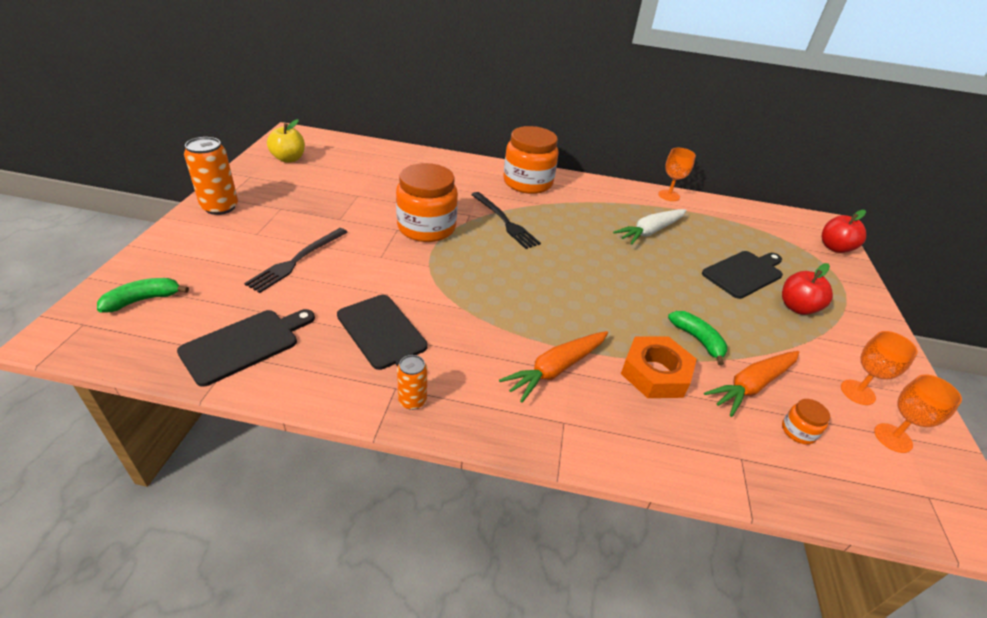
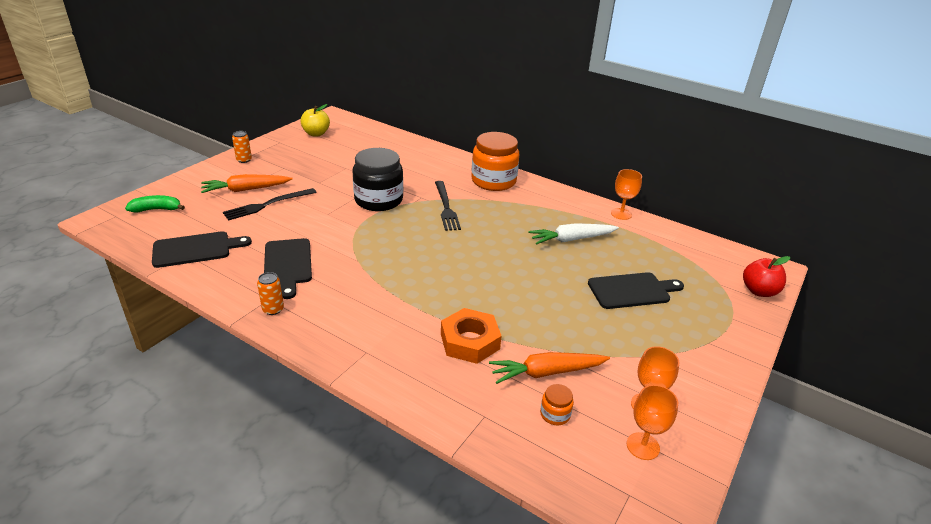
camera: 25 degrees right, 5 degrees down
(220, 207) = (244, 160): orange can -> orange can, size x0.56
(426, 227) = (378, 200): orange jar -> black jar
(556, 369) = (392, 318): orange carrot -> orange carrot (246, 189)
(697, 340) = (531, 328): green banana -> none
(797, 307) = (658, 329): red apple -> none

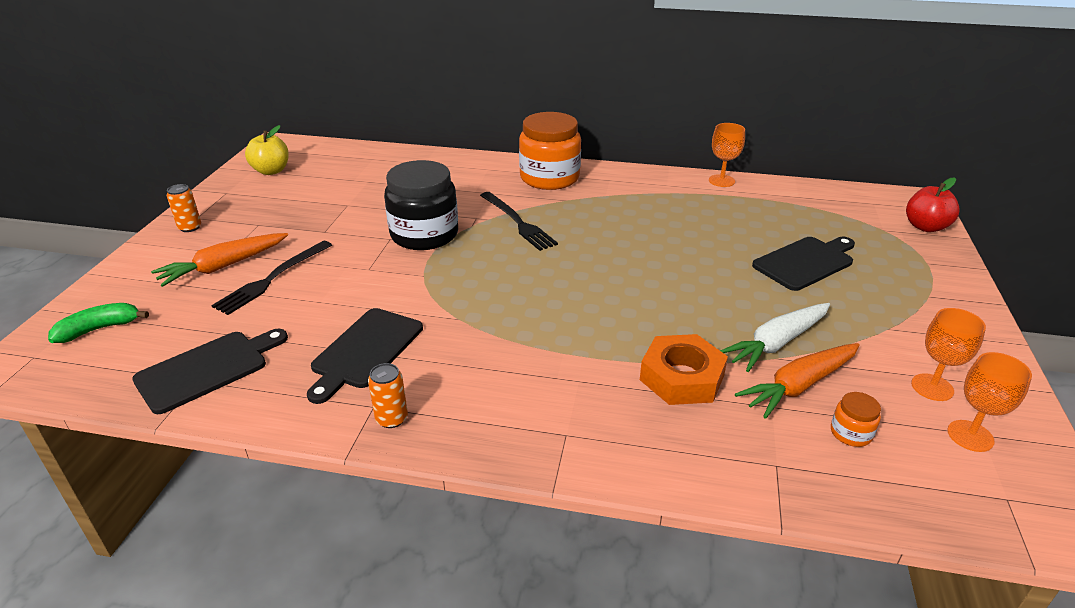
camera: 20 degrees left, 0 degrees up
(288, 264) = (365, 351): black cutting board -> black cutting board turned 60 degrees clockwise
(572, 239) = (694, 222): white carrot -> white carrot (777, 343)

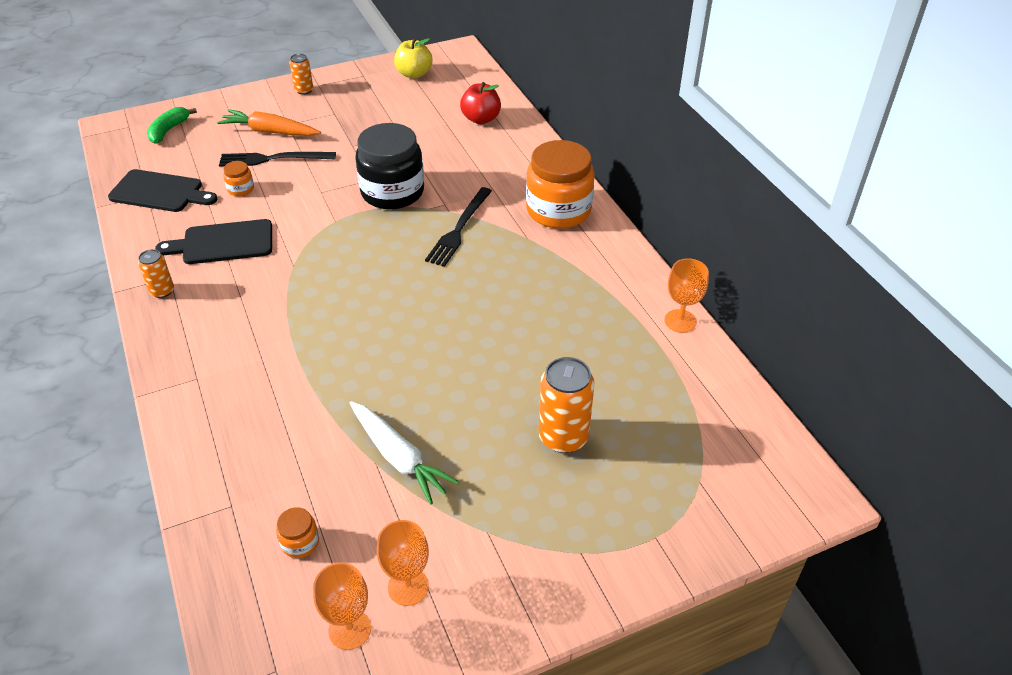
camera: 55 degrees right, 10 degrees up
(99, 329) = (169, 130): green banana -> green banana turned 90 degrees counterclockwise
(290, 313) = (241, 189): none -> orange jar
(681, 377) = (305, 414): orange nut -> none
(777, 343) = (399, 457): white carrot -> white carrot turned 150 degrees counterclockwise
(799, 386) = (344, 491): orange carrot -> none
(806, 262) = (563, 437): black cutting board -> orange can
(925, 227) = (746, 518): red apple -> red apple (481, 119)

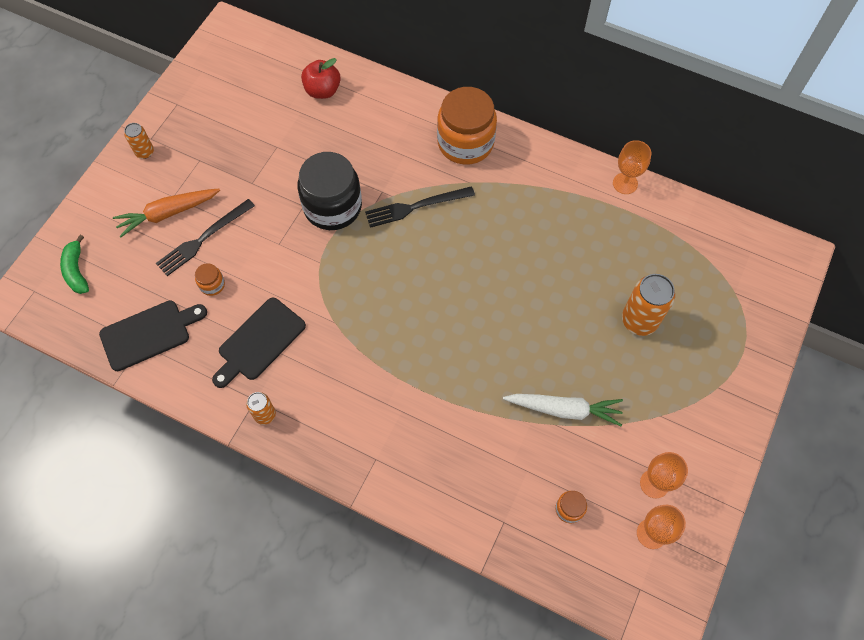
camera: 40 degrees left, 20 degrees up
(414, 74) = (218, 76): yellow apple -> none
(459, 229) = (416, 207): black fork -> black fork turned 90 degrees clockwise

